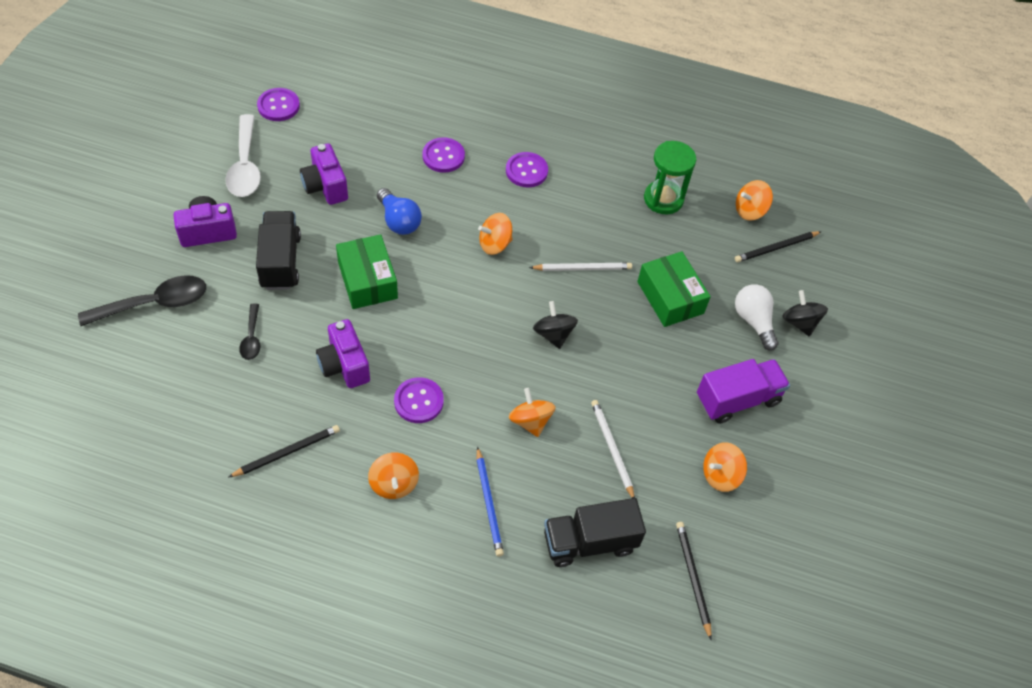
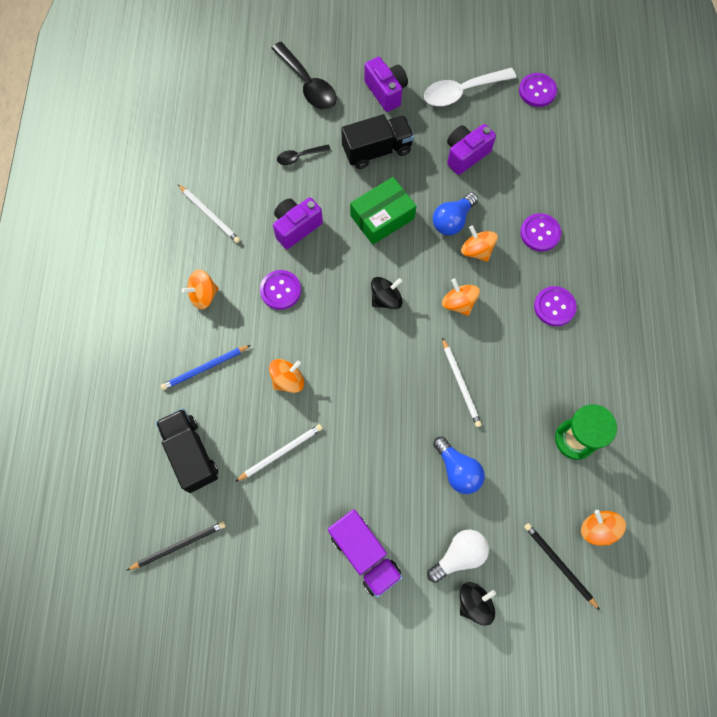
camera: 80 degrees right, 15 degrees up
(287, 452) = (209, 215): black pencil -> white pencil
(553, 334) = (380, 376): black spinning top -> black spinning top (386, 299)
(670, 297) = (457, 470): green box -> blue light bulb
(720, 475) = (281, 552): orange spinning top -> orange spinning top (476, 250)

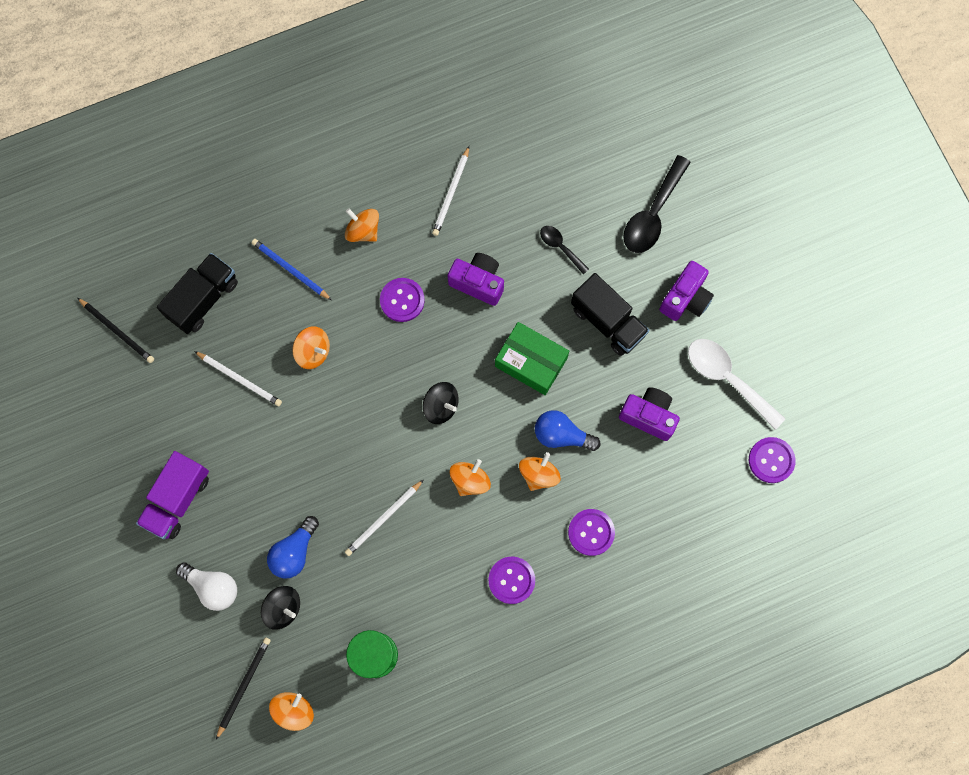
camera: 65 degrees right, 5 degrees up
(474, 603) = (175, 619): black spinning top -> black spinning top (283, 608)

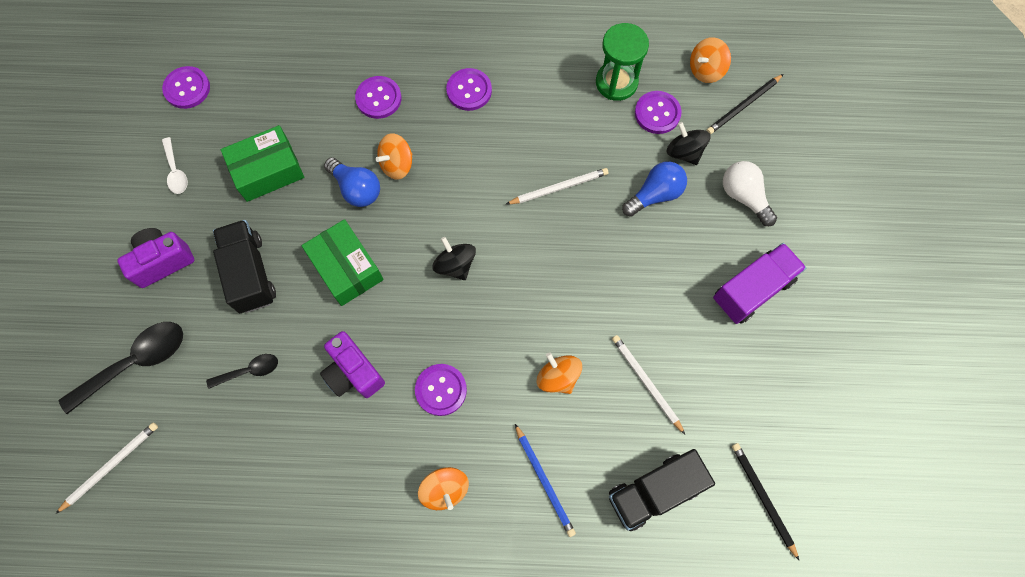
camera: 155 degrees left, 5 degrees down
(323, 638) = (657, 113): none -> purple button
(451, 193) = (327, 489): white pencil -> white pencil (110, 466)
(470, 480) = (462, 186): orange spinning top -> none
(560, 247) = (249, 371): black spoon -> black spoon turned 90 degrees counterclockwise
(648, 416) = (268, 171): purple camera -> green box
(727, 379) = (176, 171): white spoon -> white spoon, size x0.54

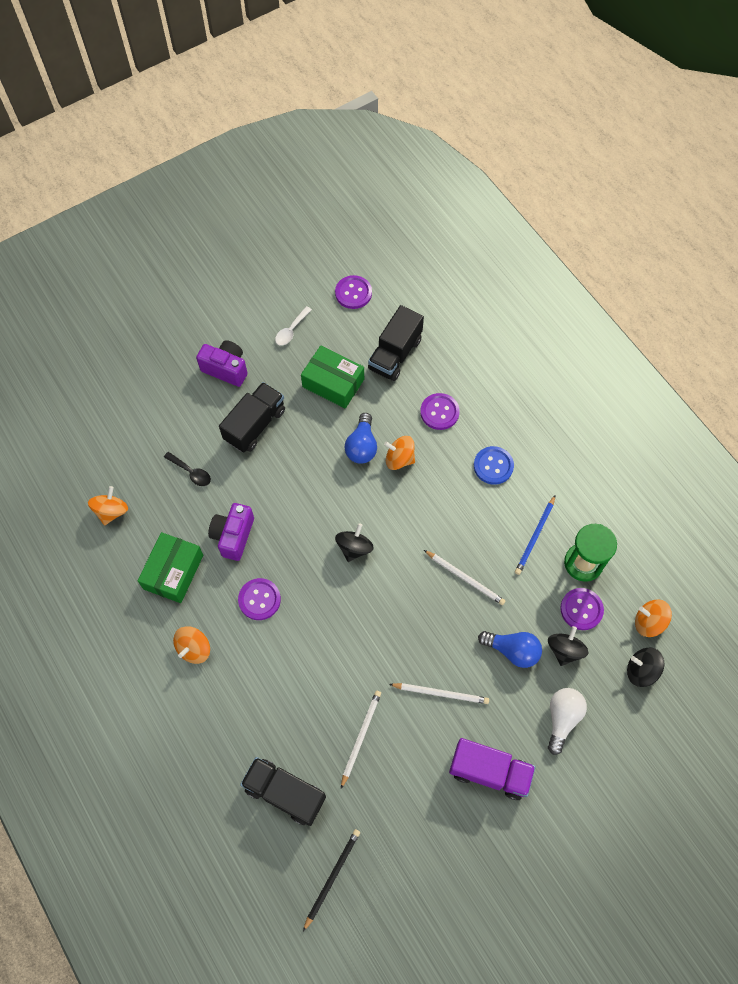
camera: 55 degrees right, 5 degrees down
(110, 466) = (80, 438): white pencil -> white pencil (440, 693)
(135, 362) = (151, 403): black spoon -> none
(286, 96) = (395, 354): none -> black truck
(346, 268) = (301, 480): green box -> green box (173, 572)
(469, 90) = (493, 466): purple button -> blue button
(544, 481) = (243, 711): blue pencil -> blue pencil (535, 536)
(558, 377) = (322, 672): orange spinning top -> orange spinning top (111, 511)
(743, 106) = (641, 670): black pencil -> black spinning top

